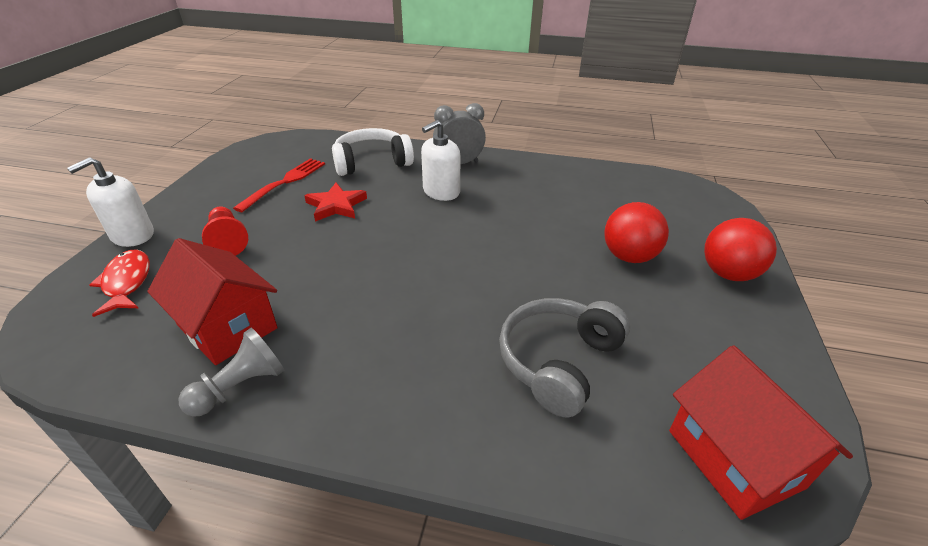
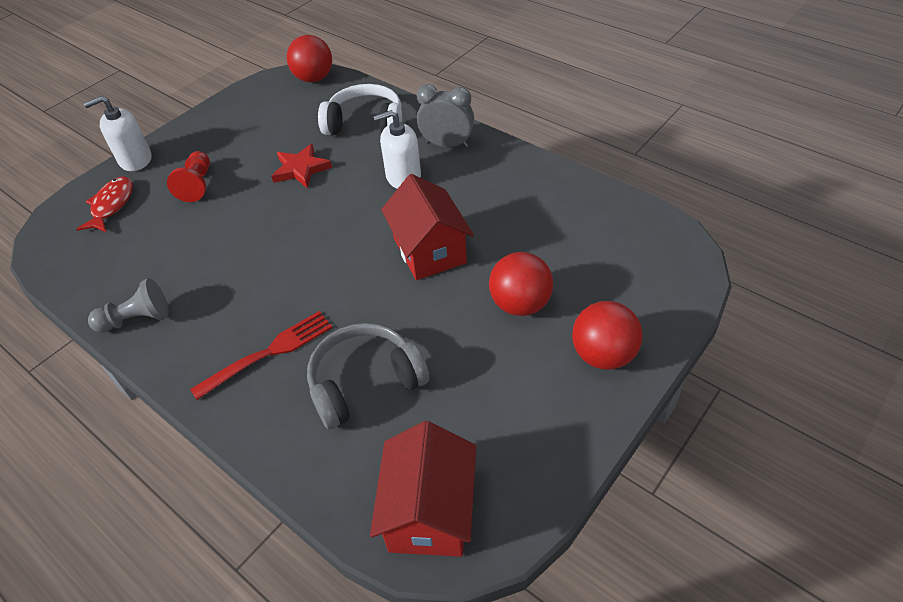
camera: 30 degrees right, 10 degrees up
(227, 326) = (154, 266): red house -> red house (429, 250)
(285, 182) = (275, 130): red fork -> red fork (269, 353)
(294, 140) = (314, 78): none -> red ball

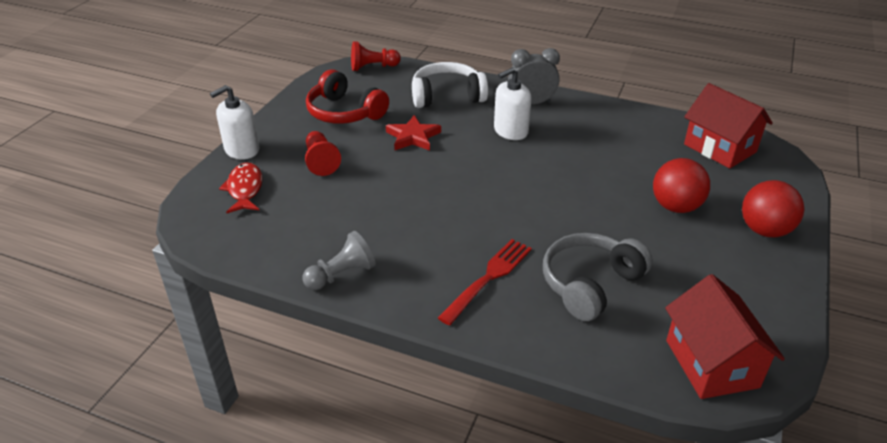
camera: 20 degrees left, 10 degrees down
(253, 130) = (344, 112): none -> red headphones
(314, 78) = (373, 67): red ball -> red pawn
(429, 250) = (573, 181): red house -> red house (720, 148)

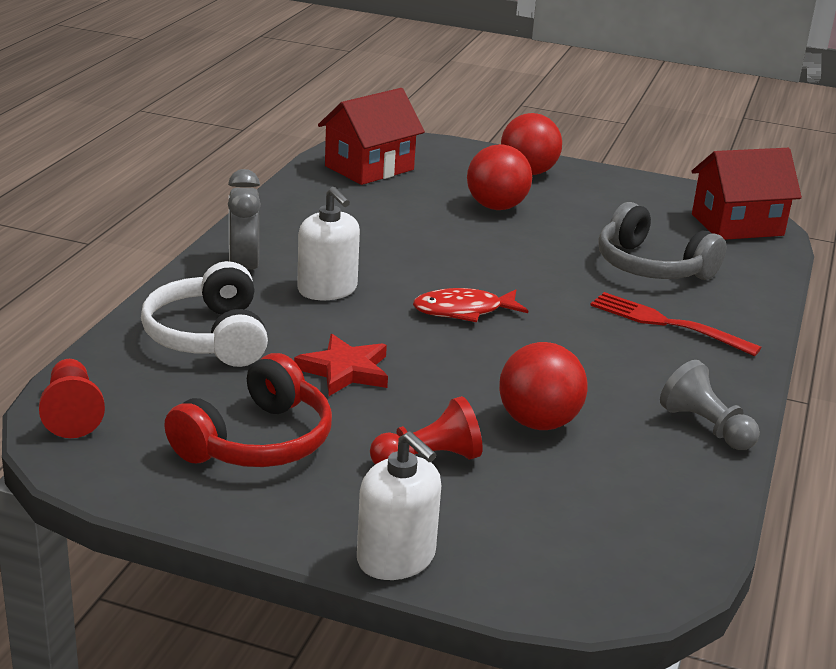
camera: 95 degrees left, 10 degrees down
(245, 189) = (526, 538): red fish -> red fish (463, 311)
(353, 202) = (538, 422): none -> red ball

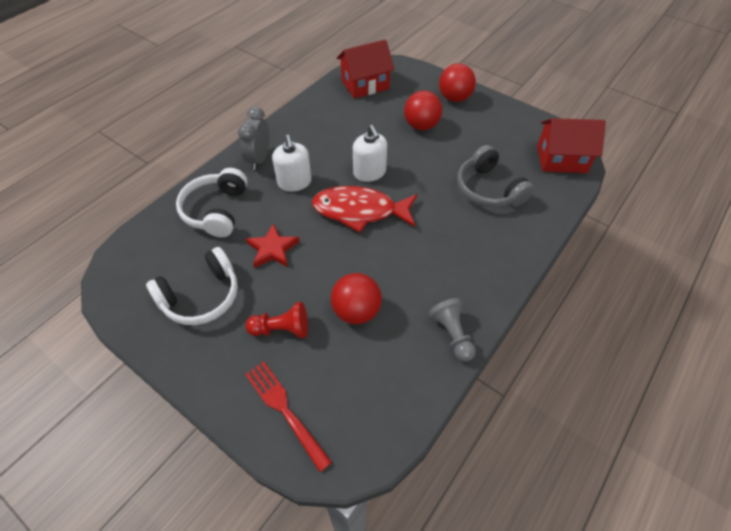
camera: 20 degrees right, 25 degrees up
(72, 413) = (124, 257): red pawn -> none
(257, 441) = (201, 296): red headphones -> white headphones
(396, 558) = (227, 403): white soap dispenser -> white soap dispenser (369, 172)
(463, 311) = (360, 211): red fish -> red fish, size x1.63
(667, 323) = (473, 240): red fork -> red fork (285, 410)

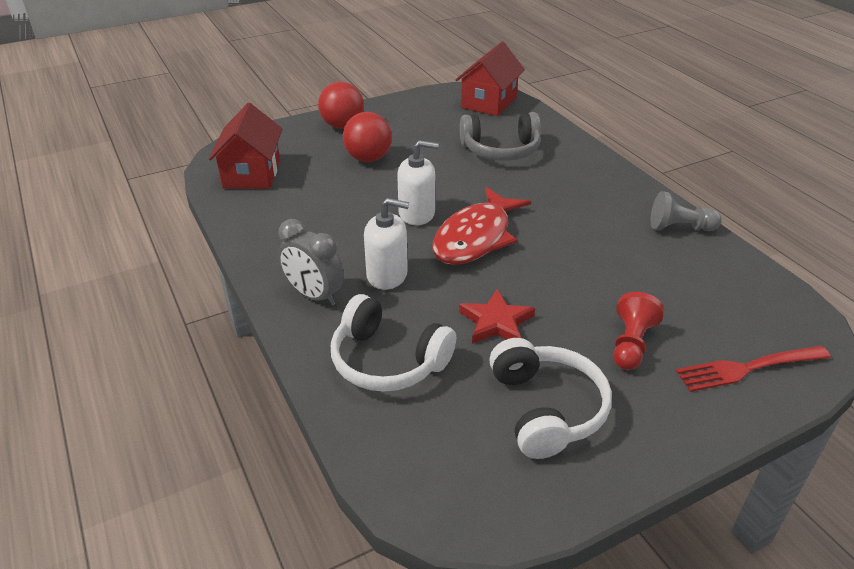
camera: 65 degrees left, 15 degrees down
(356, 311) = (626, 280): red ball -> none

